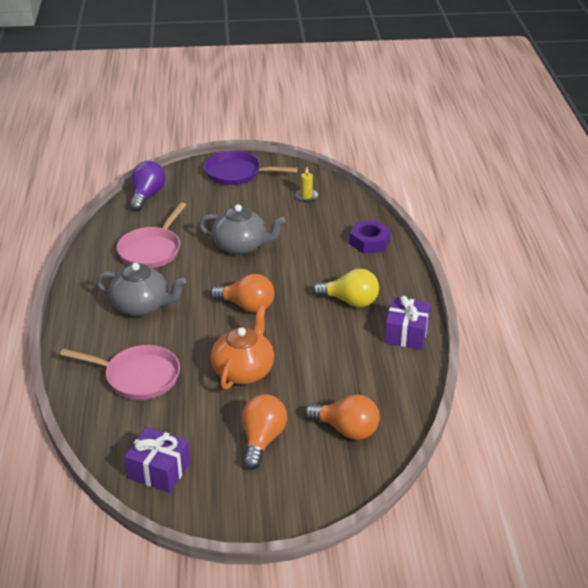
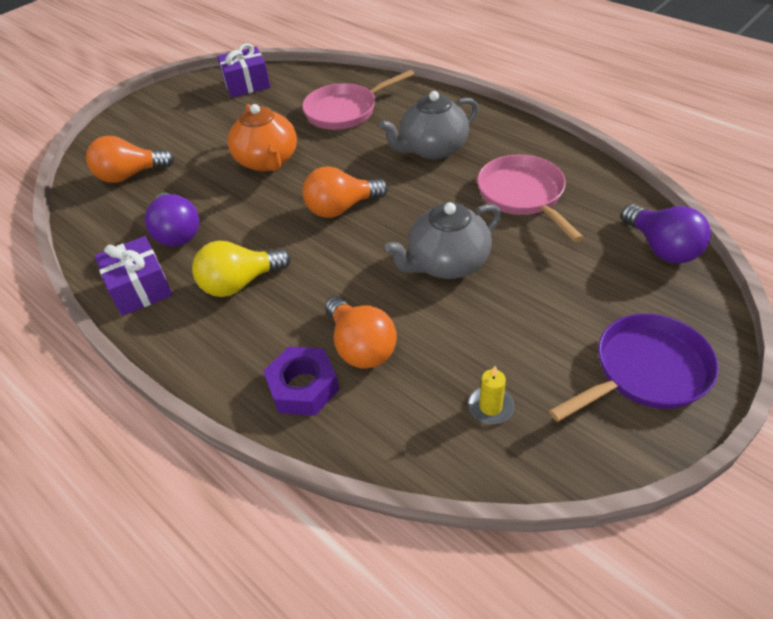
camera: 140 degrees right, 10 degrees up
(262, 440) = (194, 133): orange light bulb -> orange light bulb (361, 347)
(355, 355) = (177, 233): none -> purple light bulb

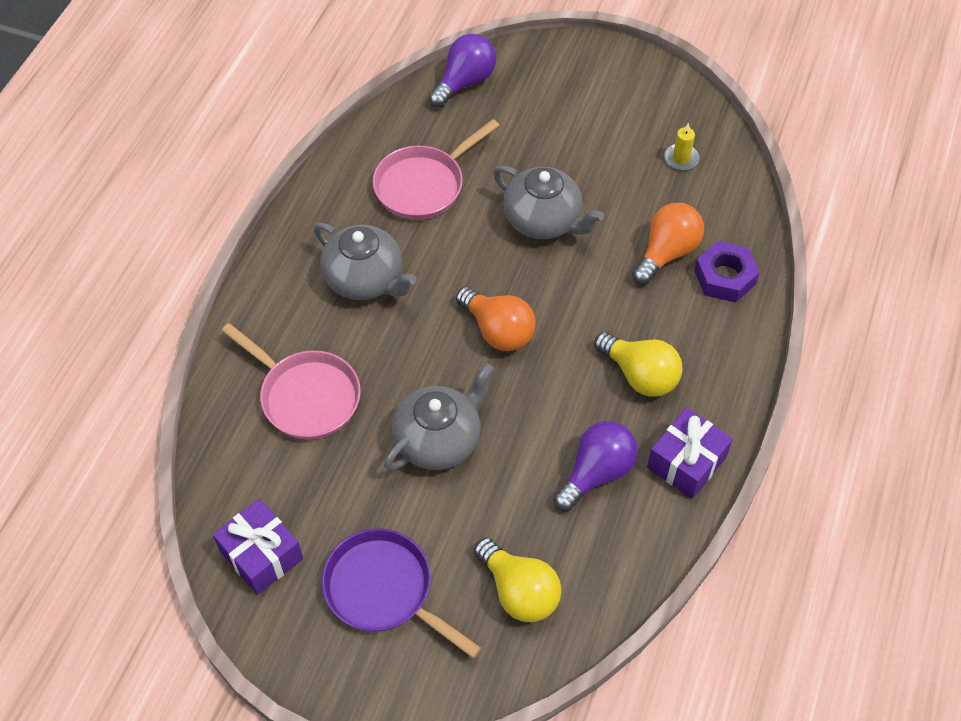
camera: 115 degrees left, 10 degrees up
(130, 175) = (519, 591): orange light bulb -> yellow light bulb
(267, 161) = (439, 440): orange teapot -> grey teapot
(645, 371) = (605, 81): purple pan -> purple pan (384, 590)

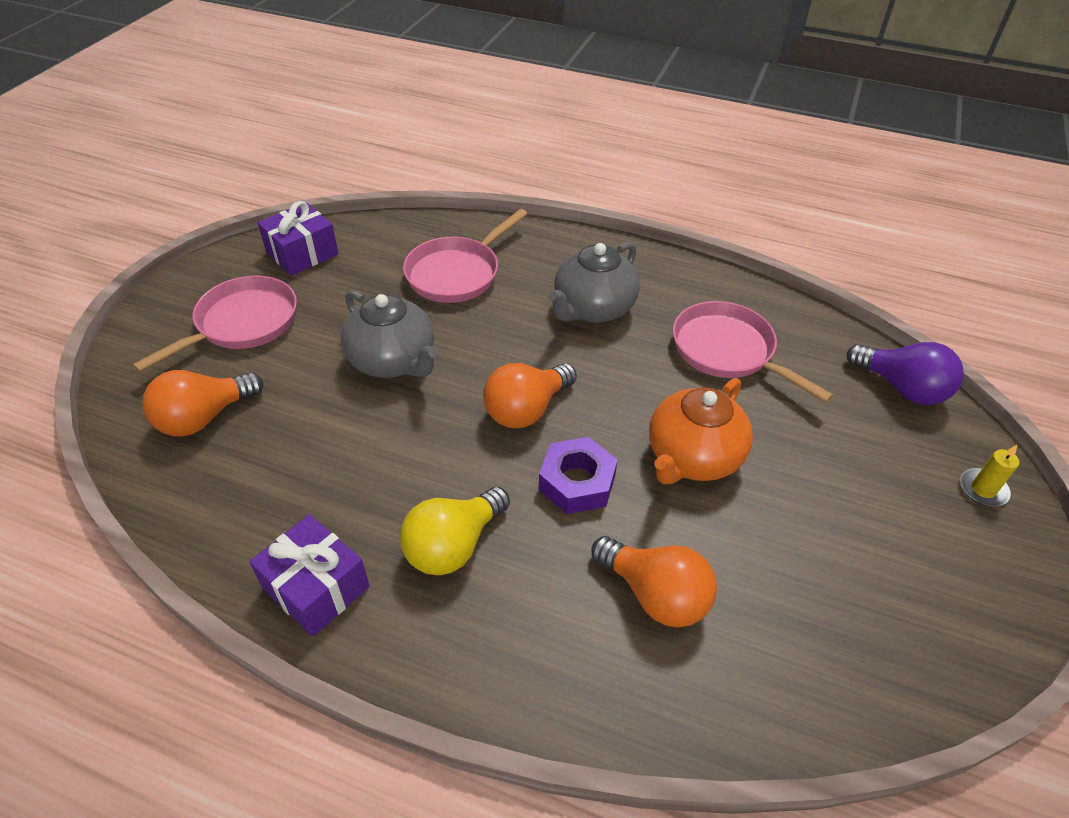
camera: 90 degrees right, 10 degrees down
(384, 590) = (242, 324): purple pan -> pink pan
(519, 591) = (204, 417): yellow light bulb -> orange light bulb
(543, 221) = (692, 457): grey teapot -> orange teapot
(596, 473) = (324, 491): purple light bulb -> none
(681, 158) = (841, 631): yellow candle -> yellow candle (983, 489)
(725, 277) = (616, 671): purple nut -> purple nut (577, 482)

